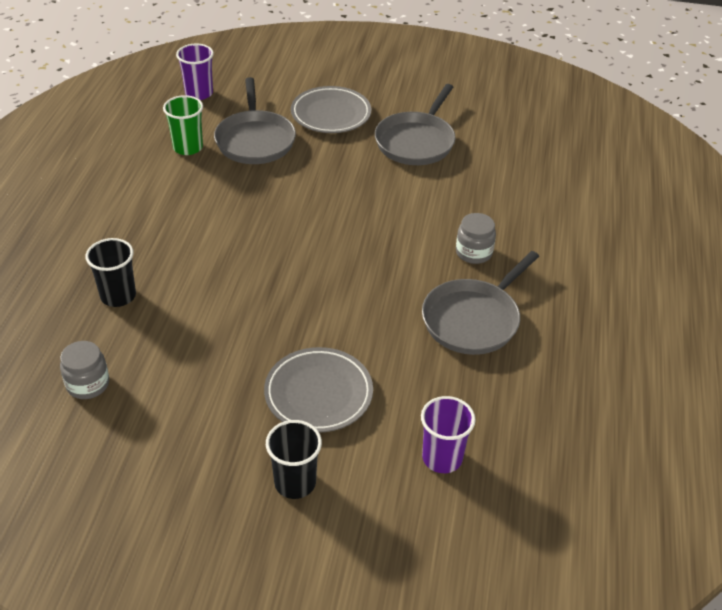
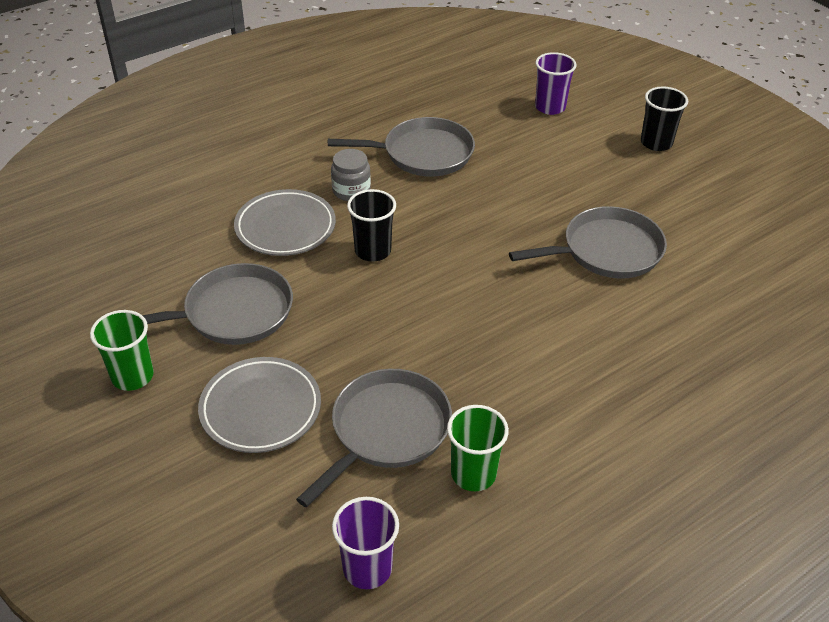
camera: 135 degrees left, 0 degrees up
(88, 384) = (766, 274): grey jar -> none
(118, 296) = (692, 333): black cup -> black cup (373, 251)
(235, 324) = (607, 251): none -> grey pan
(318, 394) = (590, 174): grey plate -> grey plate (285, 227)
(413, 92) = (132, 376): none -> green cup

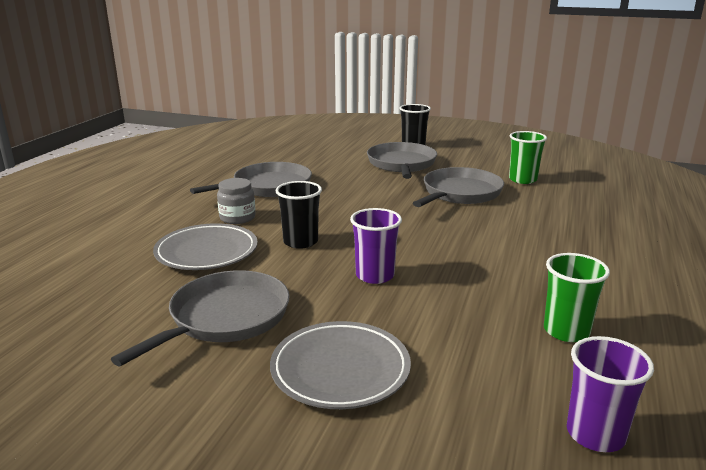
camera: 35 degrees left, 20 degrees down
(132, 376) = (171, 405): green cup -> green cup (522, 179)
(387, 430) = (466, 335): grey pan -> grey pan (401, 164)
(550, 107) = (326, 148): purple cup -> purple cup (375, 275)

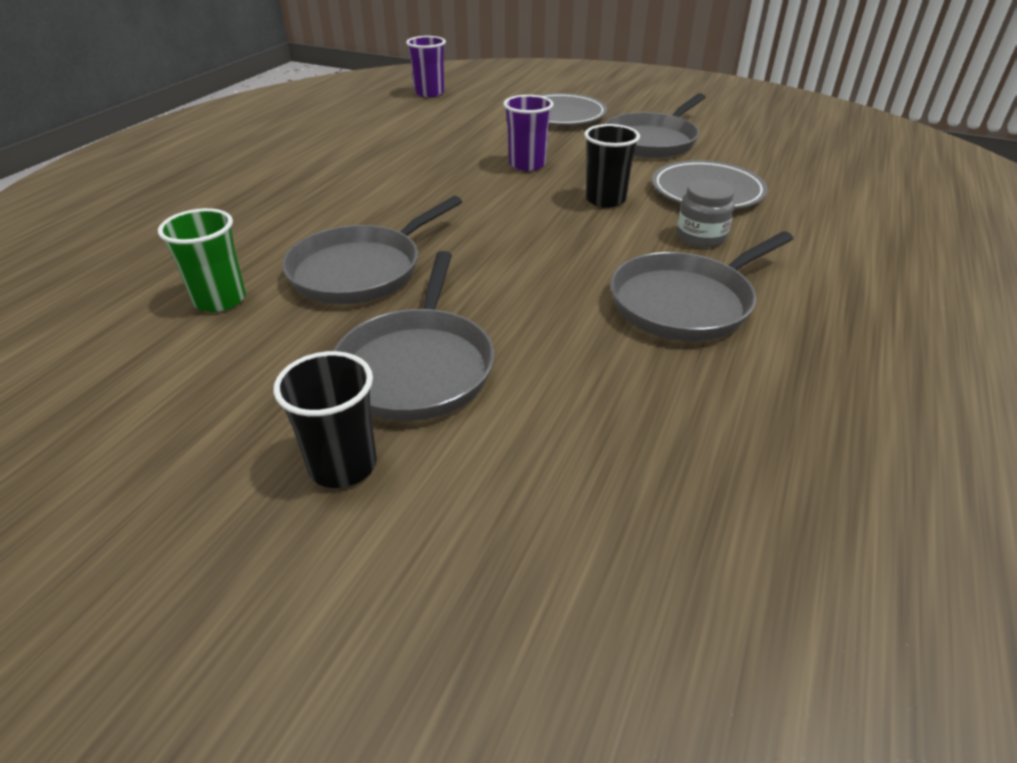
camera: 175 degrees left, 15 degrees up
(566, 331) = (395, 126): green cup -> none

